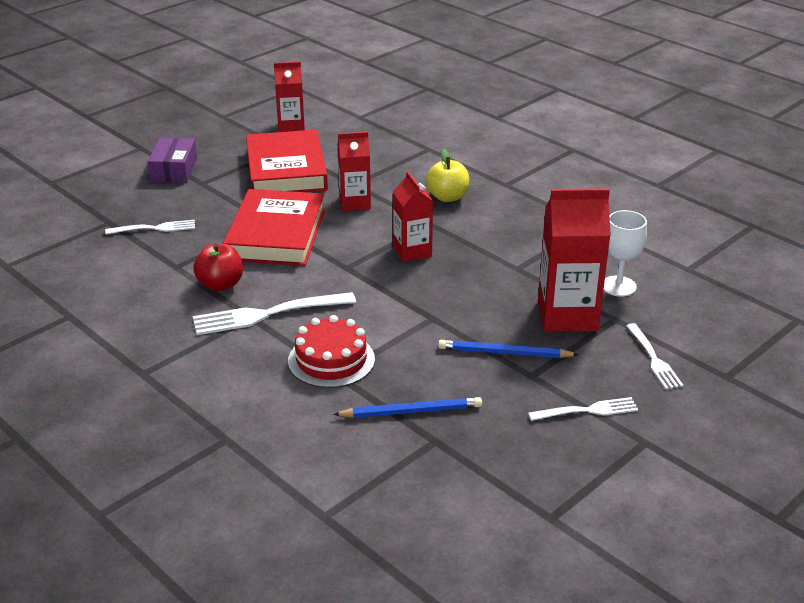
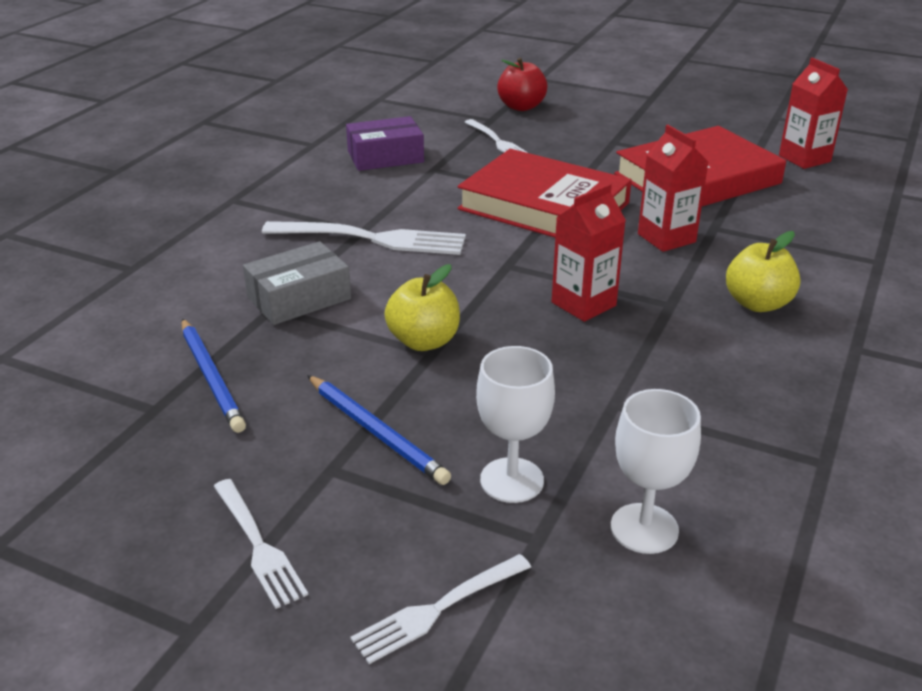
camera: 70 degrees right, 0 degrees up
(174, 170) = (625, 122): purple box -> purple box (385, 157)
(220, 284) = (414, 199): red apple -> red apple (521, 107)
(268, 314) = (372, 239): white fork -> white fork turned 135 degrees clockwise
(276, 234) = (543, 206): red book -> red book turned 45 degrees clockwise
(331, 360) = (299, 298): red cake -> grey box
(418, 318) = (424, 341): none -> yellow apple
(504, 353) = (376, 432): blue pencil -> blue pencil turned 150 degrees clockwise
(567, 316) = (512, 480): red carton -> white goblet

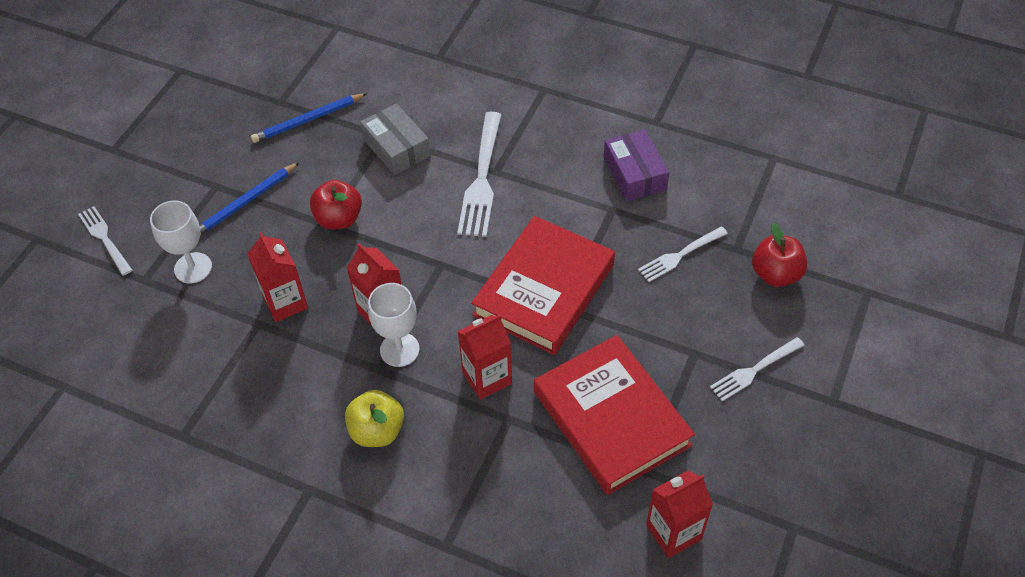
camera: 90 degrees right, 20 degrees up
(258, 545) = (162, 164): white fork -> white fork (754, 370)
(424, 341) = (339, 219): yellow apple -> red apple
(575, 381) = (285, 302): none -> red carton
(644, 528) = (142, 329): white goblet -> white goblet (399, 349)

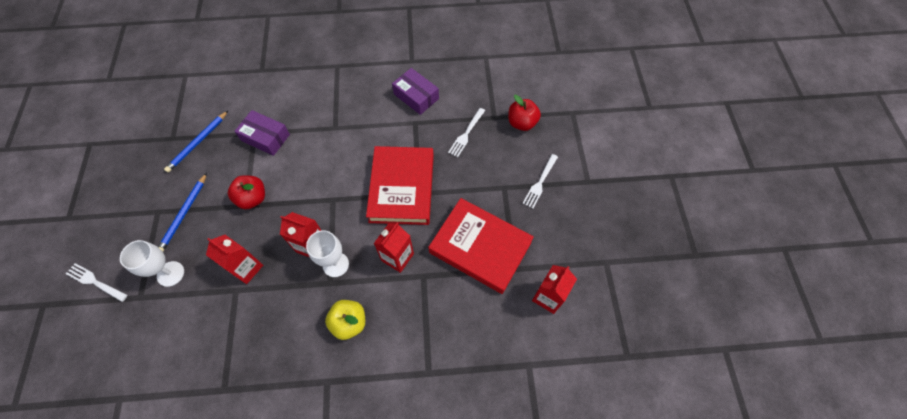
camera: 30 degrees left, 10 degrees up
(396, 148) = (265, 137): grey box -> purple box
(482, 179) = (329, 135): white fork -> none

